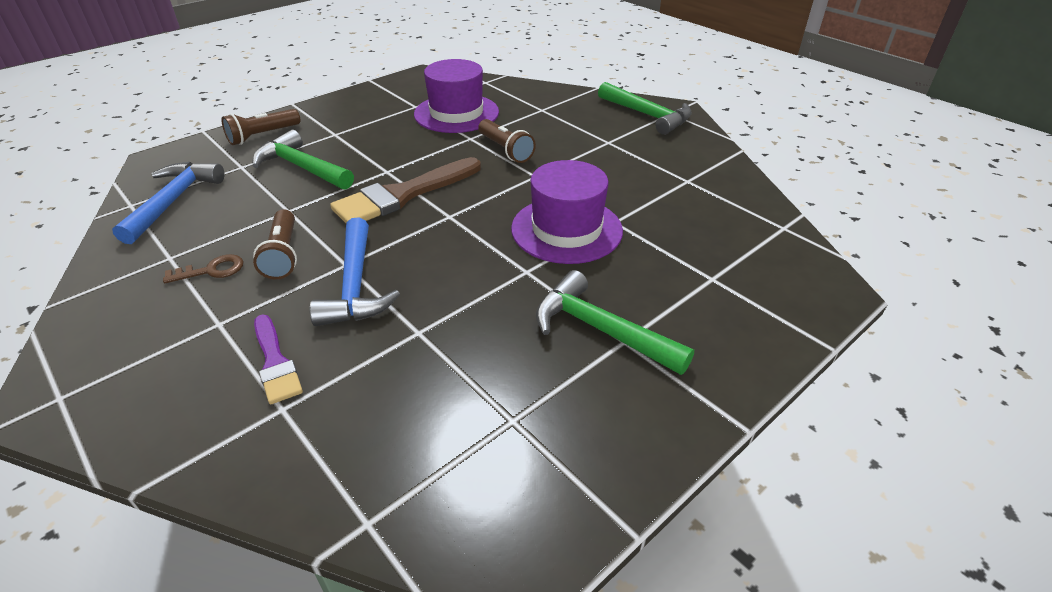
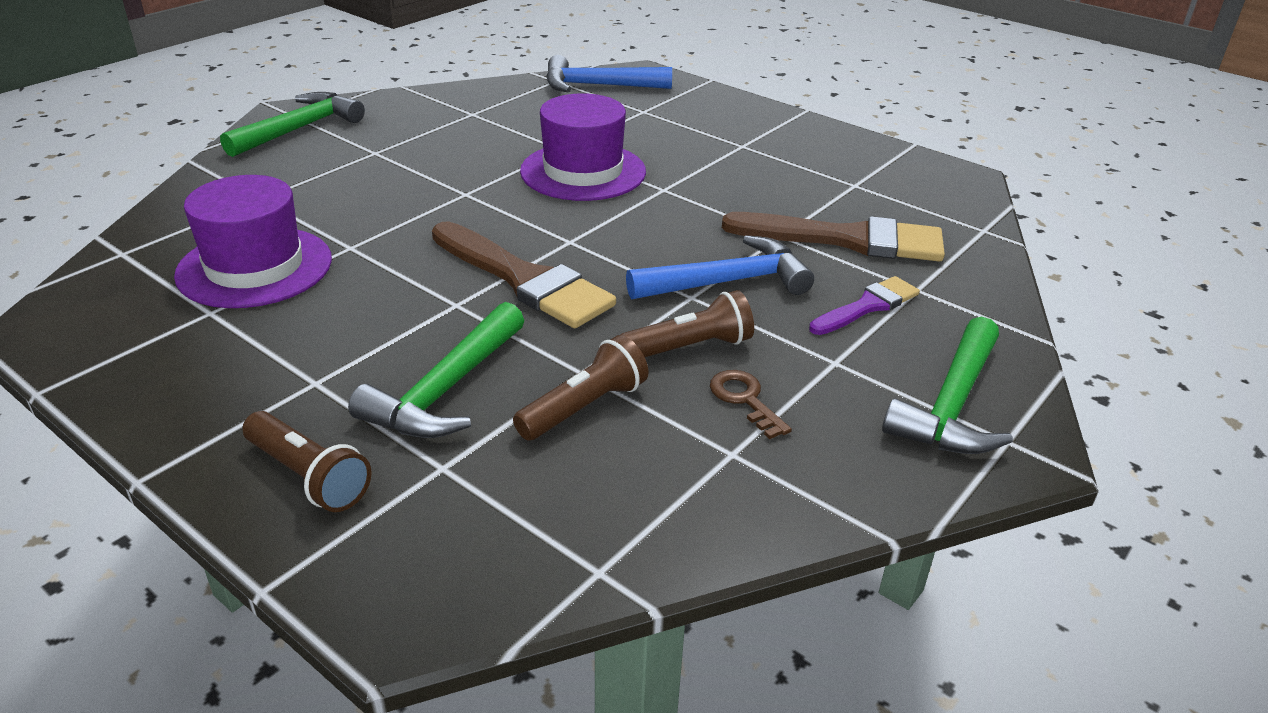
camera: 100 degrees left, 5 degrees down
(173, 201) = (577, 513): blue hammer -> blue hammer (598, 86)
(392, 378) = (846, 239): none -> brown brush
(505, 150) = (393, 217): brown flashlight -> brown flashlight (584, 407)
(601, 330) = (733, 154): green hammer -> green hammer (952, 405)

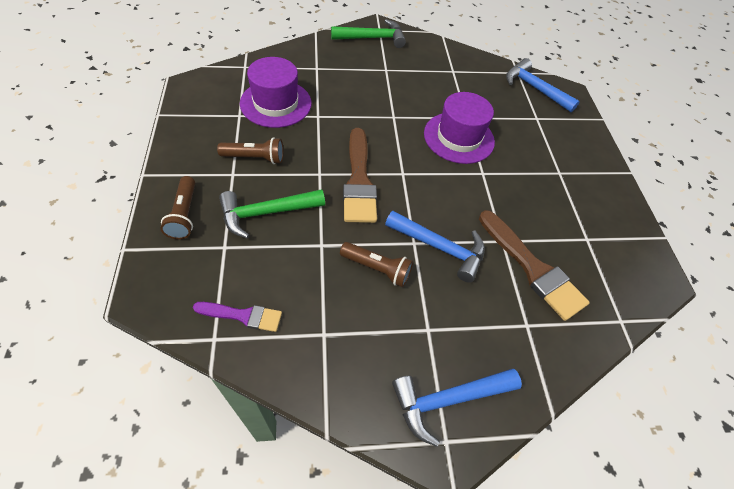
camera: 40 degrees right, 20 degrees up
(584, 407) = (300, 263): brown flashlight -> brown flashlight (255, 158)
(745, 399) = (363, 314): brown key -> none
(867, 306) = (487, 314): purple brush -> purple brush (243, 316)
(952, 405) = (448, 399): green hammer -> blue hammer

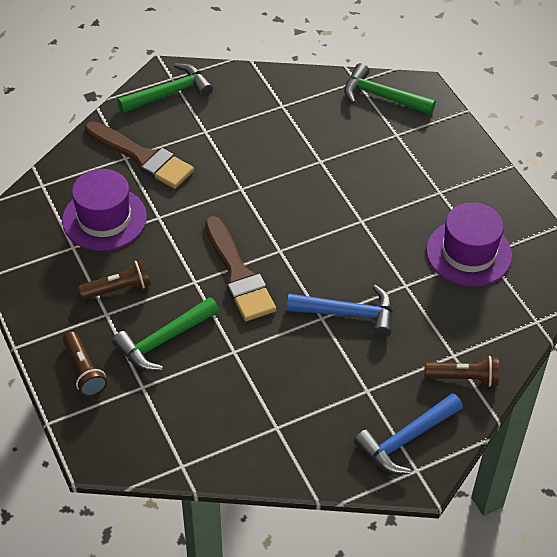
camera: 15 degrees left, 5 degrees down
(243, 316) = (196, 439): purple brush -> none
(377, 269) = (297, 354): brown flashlight -> brown flashlight (463, 378)
(459, 137) = (321, 189): purple hat -> purple hat (468, 253)
(532, 268) = (442, 302): brown brush -> brown brush (142, 157)
(534, 88) = (382, 97): blue hammer -> green hammer

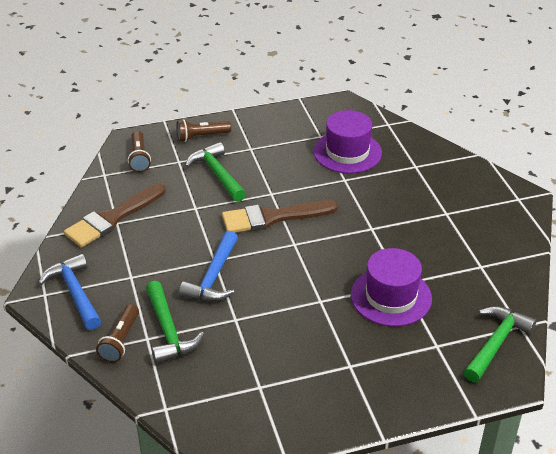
camera: 100 degrees right, 10 degrees down
(118, 289) = (273, 155): brown flashlight -> brown flashlight (139, 158)
(142, 157) = (415, 175): brown brush -> brown brush (112, 218)
(169, 93) = (497, 196): green hammer -> green hammer (168, 331)
(468, 253) = (264, 373): purple hat -> purple hat (391, 297)

